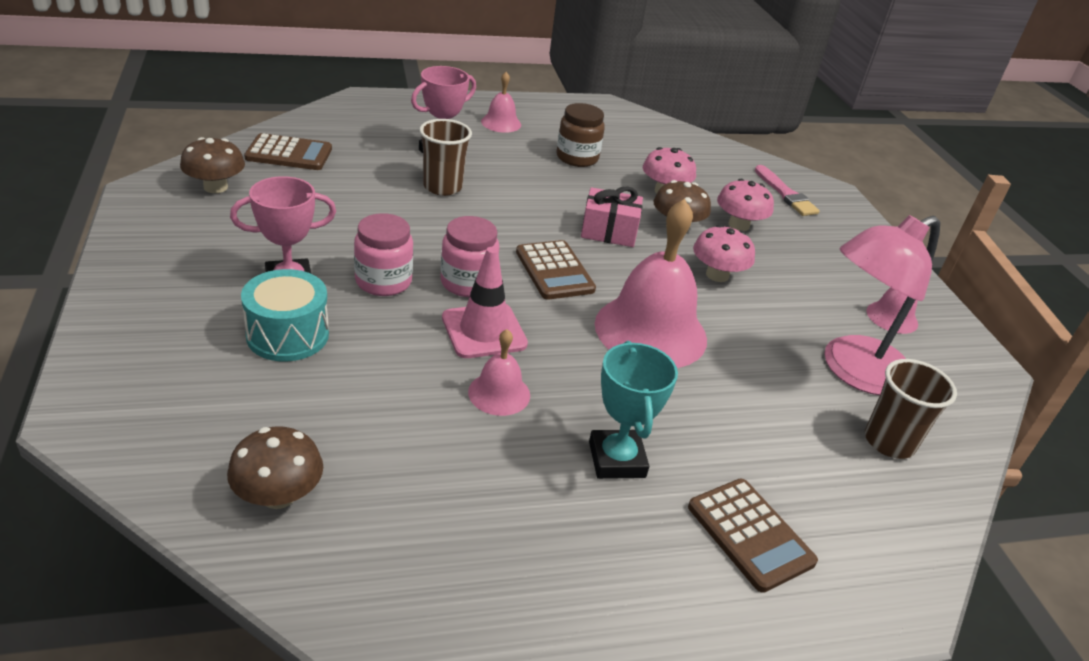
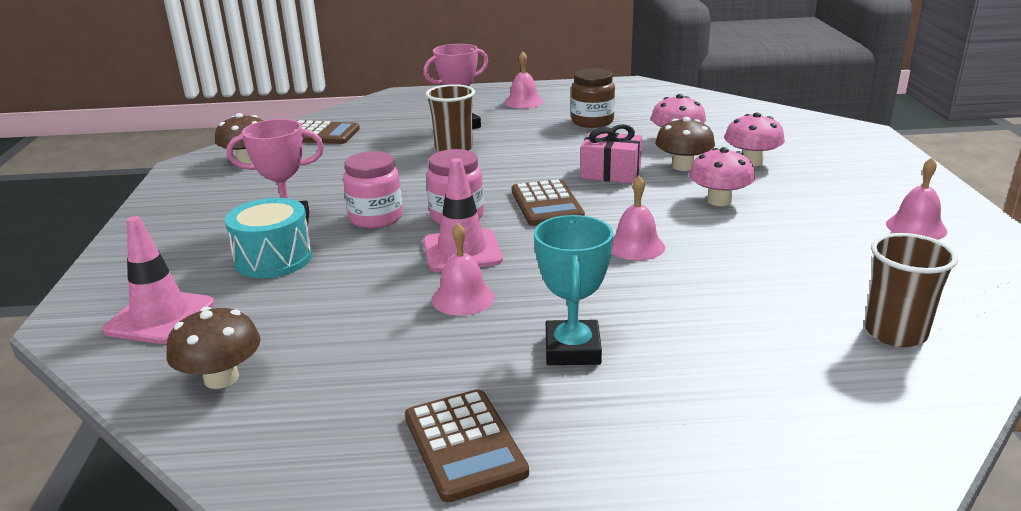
camera: 15 degrees right, 10 degrees down
(185, 413) = (160, 317): none -> pink traffic cone
(650, 331) = (636, 246): pink bell -> pink bell, size x0.49
(750, 534) = (709, 414): brown calculator -> brown calculator (464, 445)
(786, 194) = (809, 136): pink brush -> none
(853, 371) = (861, 273): pink lamp -> none

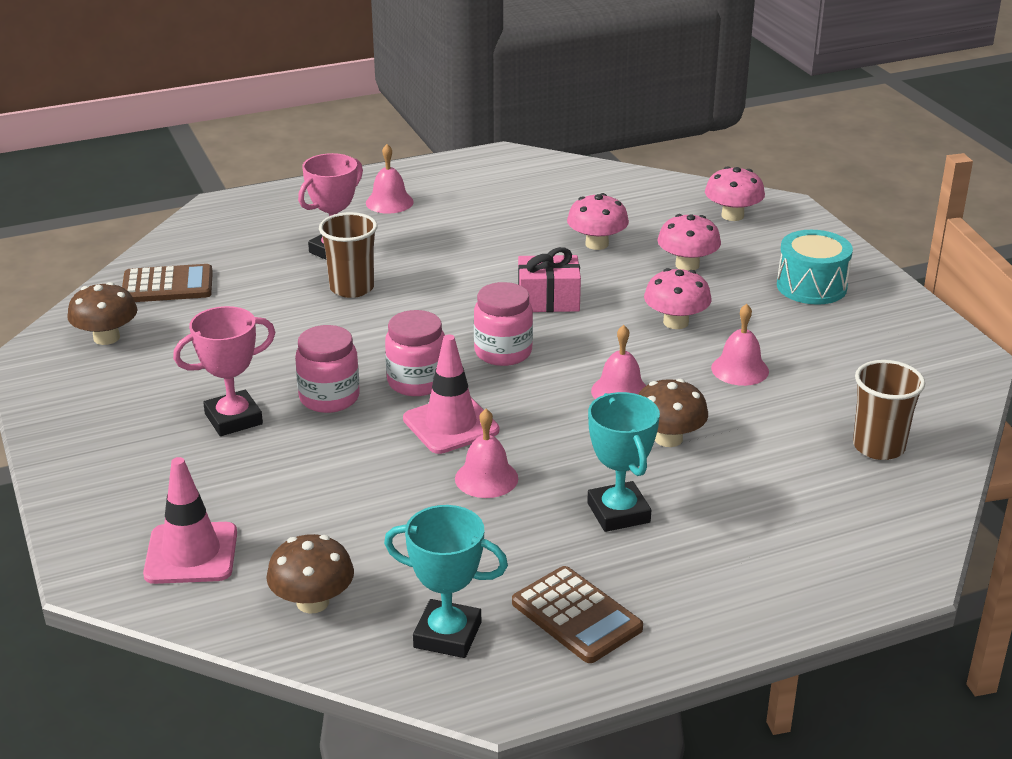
camera: 20 degrees left, 5 degrees up
(273, 259) = (255, 467): turquoise drum -> turquoise drum (811, 286)
(318, 437) = (447, 635): none -> turquoise trophy
(546, 204) = (503, 352): brown calculator -> pink jar
(592, 121) = (489, 225): brown jar -> none
(683, 166) = (620, 280): brown mushroom -> brown mushroom (668, 438)
(810, 133) = (732, 215): none -> pink mushroom
(916, 227) = (867, 329): pink bell -> pink bell (740, 369)

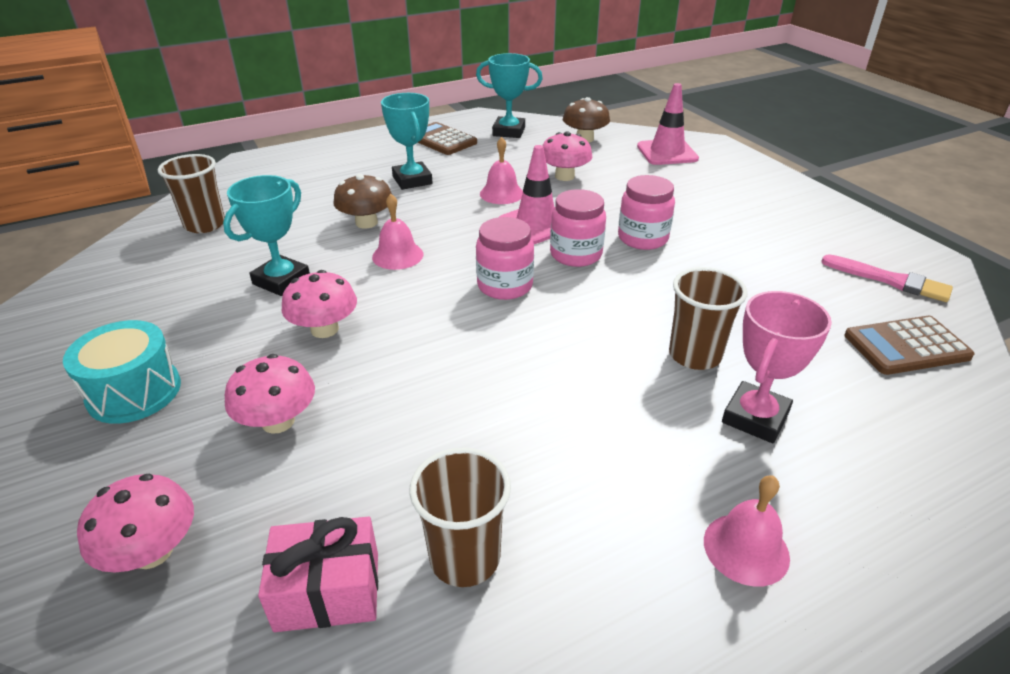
camera: 175 degrees right, 5 degrees up
(106, 338) = (890, 280): brown mushroom -> pink brush
(233, 419) = (706, 220): pink trophy -> none
(548, 300) = (463, 351): pink gift -> pink gift (328, 591)
(551, 206) = (465, 558): none -> brown cup
(597, 244) = (395, 458): pink mushroom -> pink mushroom (564, 176)
(740, 369) = (281, 280): pink bell -> turquoise trophy

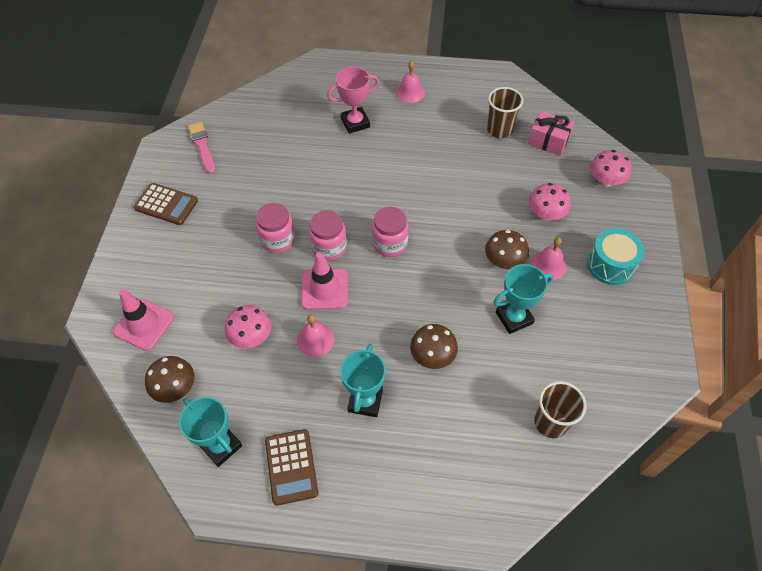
camera: 145 degrees left, 20 degrees up
(324, 329) = (504, 261): pink mushroom -> brown mushroom
(397, 255) = (432, 304): pink bell -> pink bell (549, 265)
(694, 355) = (344, 157): brown cup -> none
(906, 346) = (255, 117): brown calculator -> brown calculator (166, 204)

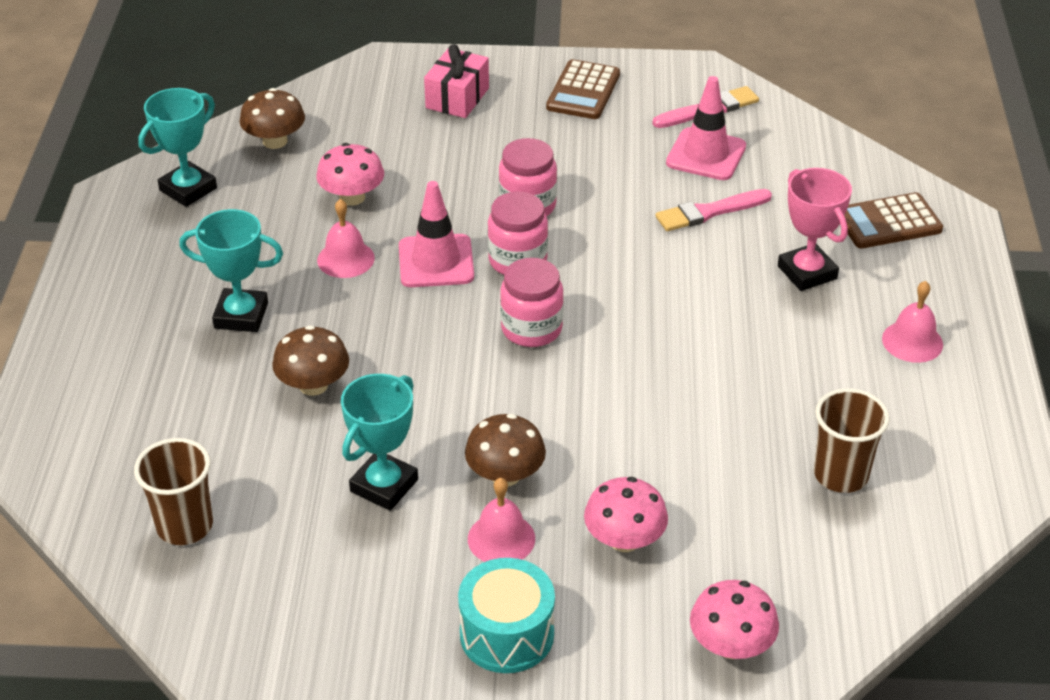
camera: 85 degrees right, 15 degrees down
(144, 324) = (372, 102): pink traffic cone -> pink traffic cone (706, 155)
(291, 467) = (150, 252): brown calculator -> brown calculator (888, 222)
(299, 156) = (709, 212): none -> pink brush
(514, 318) = (384, 485): turquoise trophy -> turquoise trophy turned 60 degrees clockwise
(548, 141) = (828, 553): pink gift -> pink gift (457, 98)

